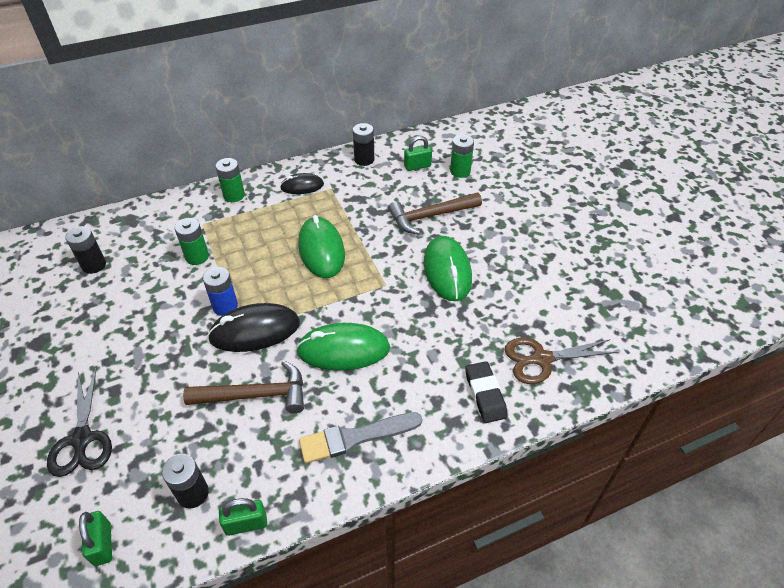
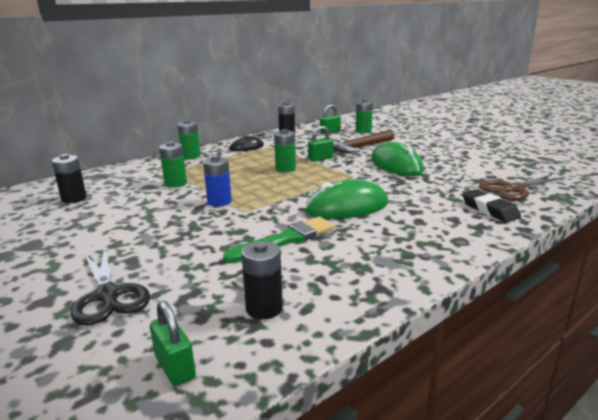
camera: 15 degrees left, 25 degrees down
(246, 524) = (341, 317): green padlock -> green padlock (320, 159)
(255, 331) = (257, 209): black mouse -> none
(256, 395) = (285, 240): brown hammer -> green brush
(321, 250) = (285, 169): green mouse -> green battery
(355, 437) = (402, 247): grey brush -> none

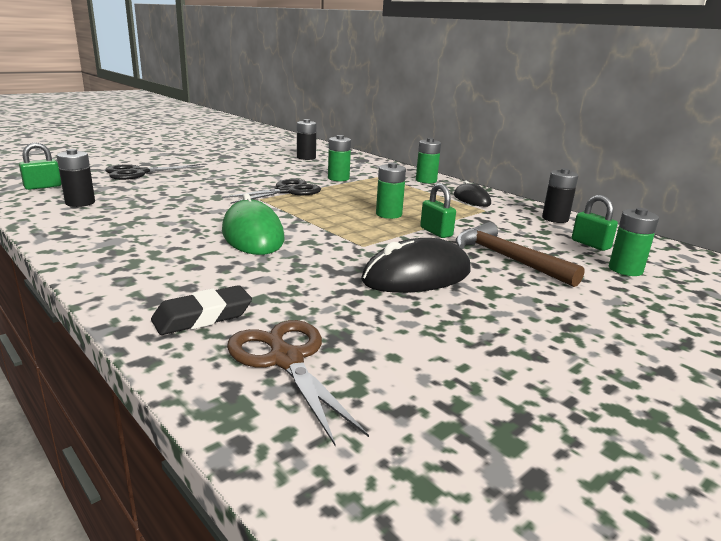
camera: 85 degrees right, 0 degrees up
(219, 202) = (286, 191): blue battery -> black scissors
(285, 240) = (186, 210): green brush -> none
(396, 165) = (417, 276): green mouse -> black mouse

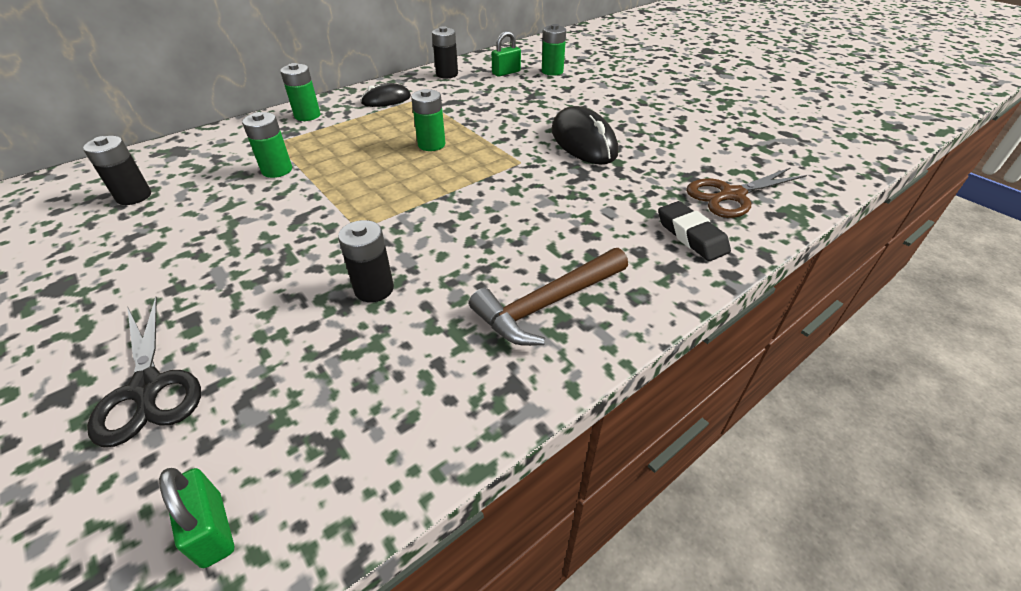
camera: 85 degrees left, 20 degrees up
(80, 203) = (351, 420): black battery -> black battery (374, 289)
(253, 235) = (500, 224): green mouse -> none
(286, 191) = (329, 208): black scissors -> none
(436, 232) = (483, 126): green padlock -> none
(507, 258) = (540, 105): brown hammer -> brown hammer (547, 304)

